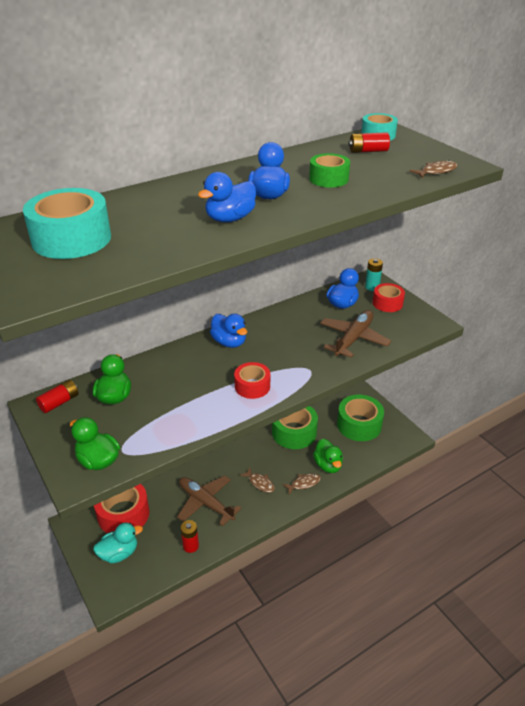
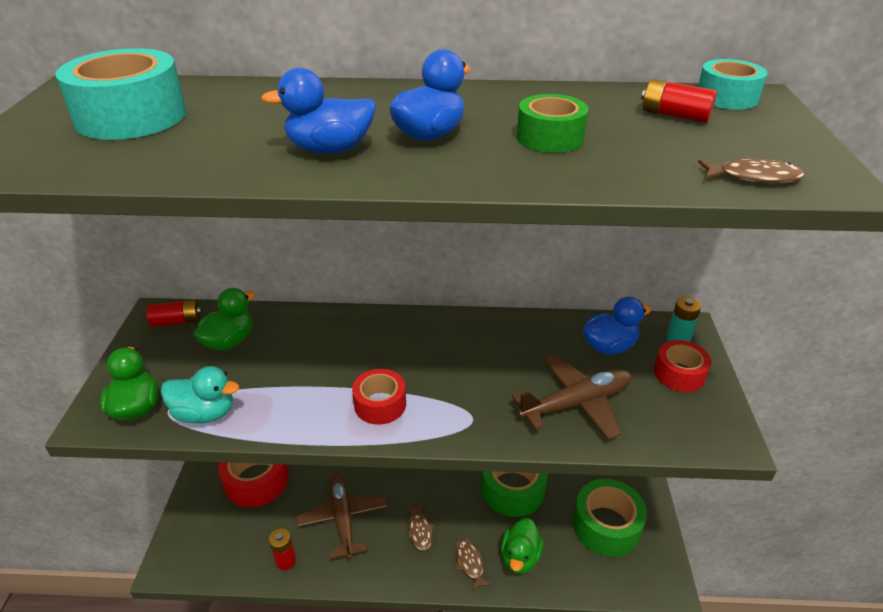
camera: 35 degrees right, 0 degrees up
(119, 553) = (216, 522): turquoise duck -> turquoise duck (205, 413)
(229, 342) = (412, 333): blue duck -> none
(303, 483) = (470, 564): brown fish -> brown fish turned 120 degrees counterclockwise

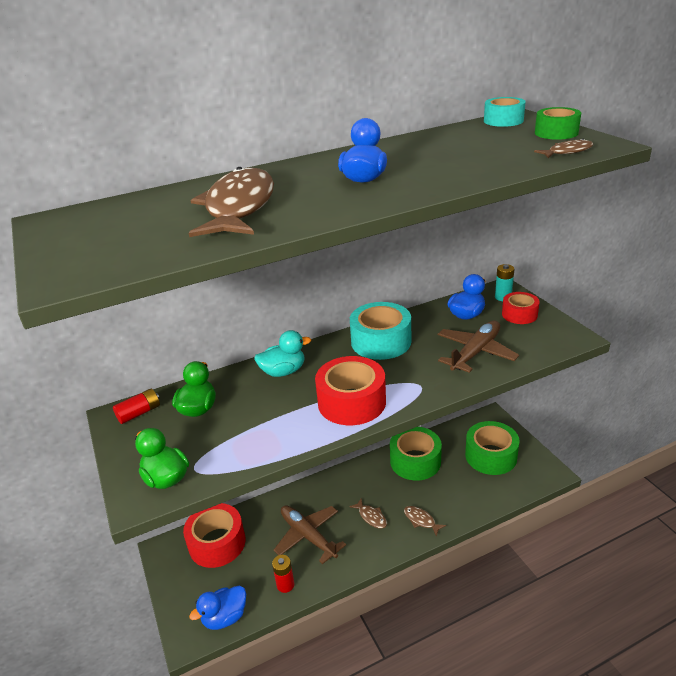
camera: 25 degrees left, 5 degrees down
(131, 116) = (133, 224): turquoise tape -> turquoise tape (381, 341)
(205, 413) = (227, 459): turquoise duck -> turquoise duck (283, 371)
(249, 130) = (239, 207): none -> brown fish
(330, 149) = (313, 202): blue duck -> blue duck (225, 617)
(380, 404) = (351, 402): red tape -> red tape, size x1.67
(520, 557) = (451, 500): green duck -> none
(550, 137) = (437, 162): green tape -> green tape (556, 133)
(674, 115) = (488, 135): red battery -> none

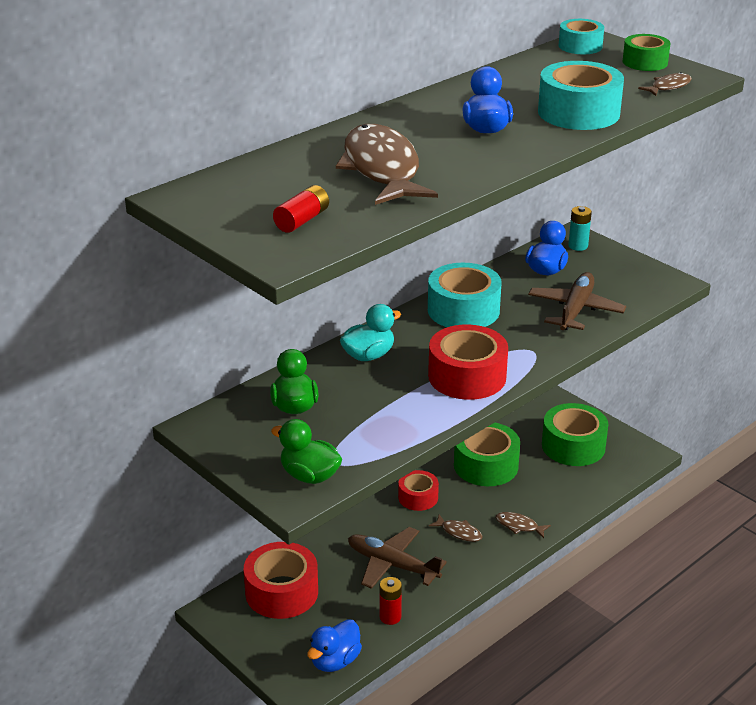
camera: 20 degrees left, 0 degrees up
(139, 413) = (224, 420): red battery -> red battery (302, 220)
(463, 169) = (578, 112): none -> turquoise tape
(519, 314) = (604, 264): red tape -> red tape (418, 497)

